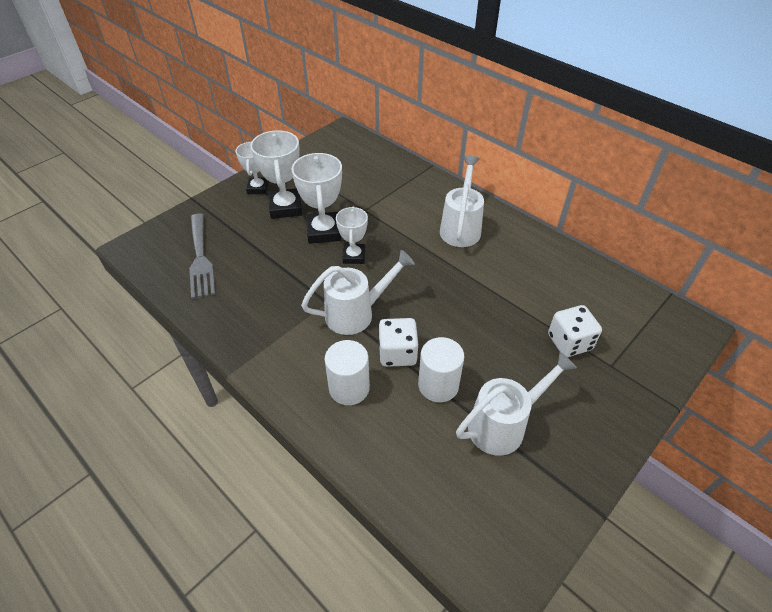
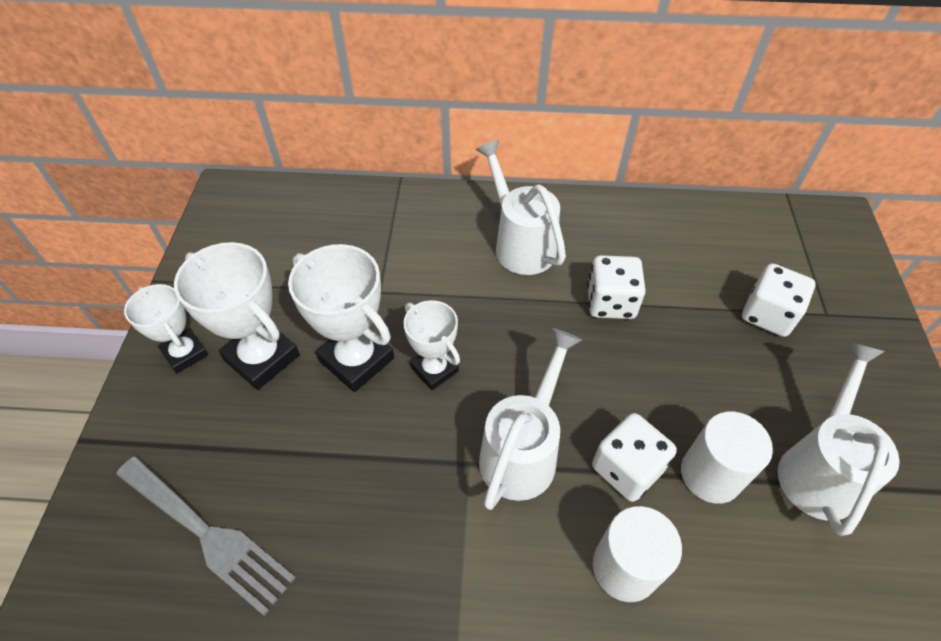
camera: 40 degrees left, 5 degrees up
(479, 281) = (610, 302): none -> white dice

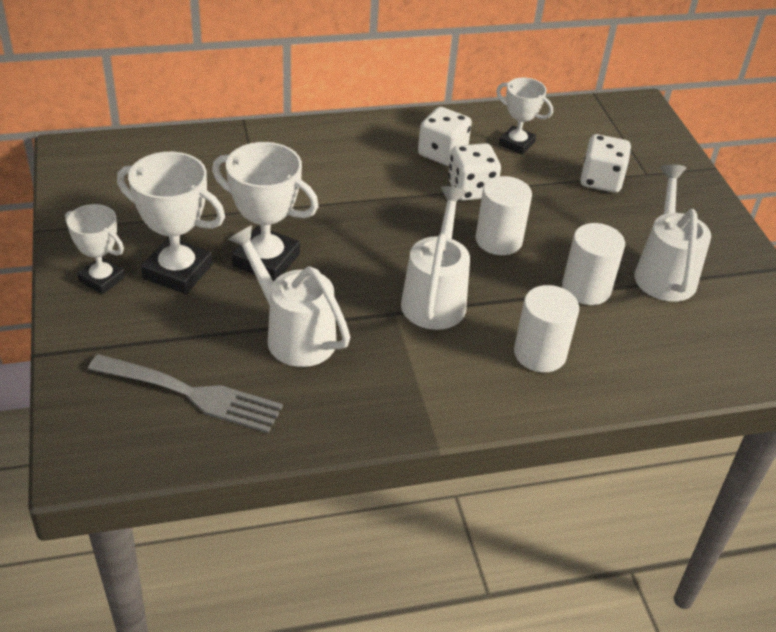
camera: 20 degrees left, 10 degrees down
(434, 369) = (339, 256): white trophy -> white trophy (516, 143)
(520, 244) = (377, 157): white watering can -> white watering can (293, 334)
(622, 380) = (498, 240): none -> white cylinder
(626, 468) = (521, 295): white dice -> white dice (442, 153)

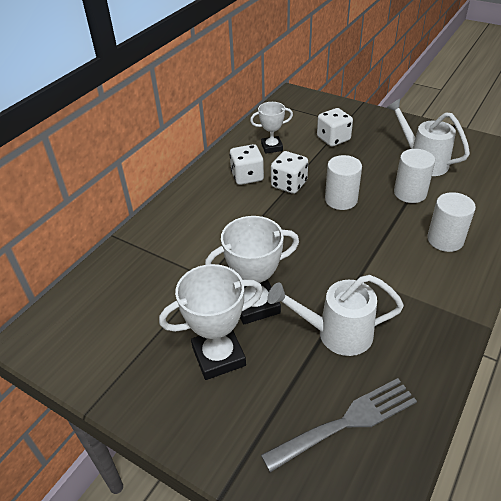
camera: 40 degrees left, 0 degrees up
(102, 279) = (181, 405): white trophy -> none
(435, 298) = (363, 252): white watering can -> none

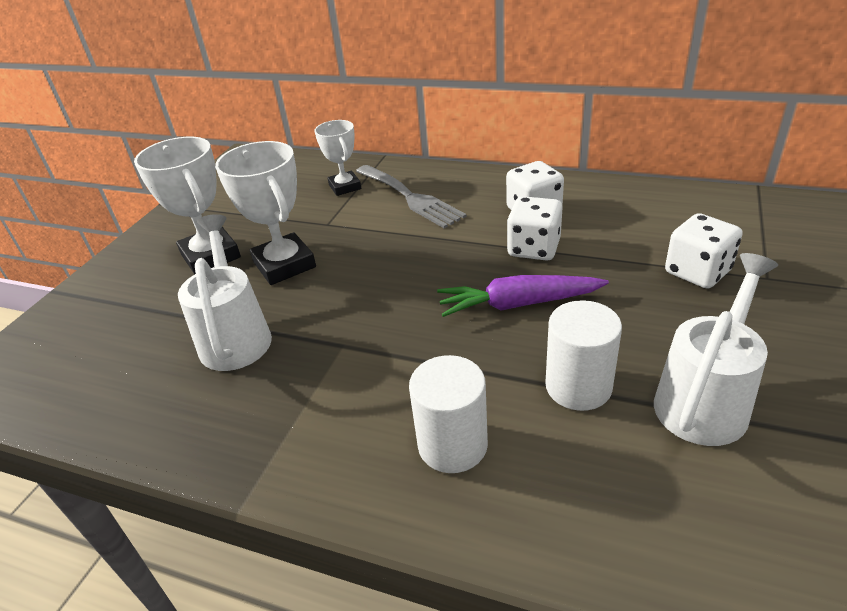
camera: 80 degrees right, 5 degrees down
(272, 147) = (623, 216): white trophy -> white trophy (345, 187)
(341, 200) = (518, 304): white cylinder -> purple carrot
(347, 422) = (104, 361): grey fork -> grey fork (410, 197)

